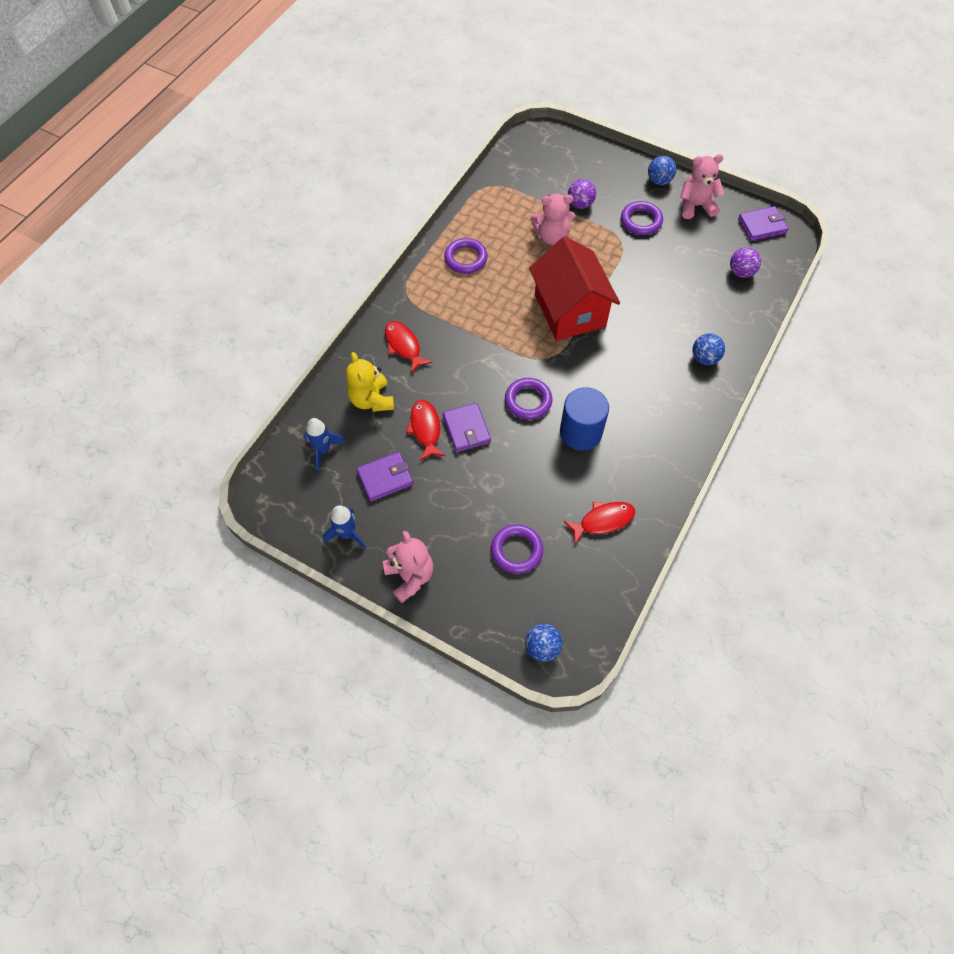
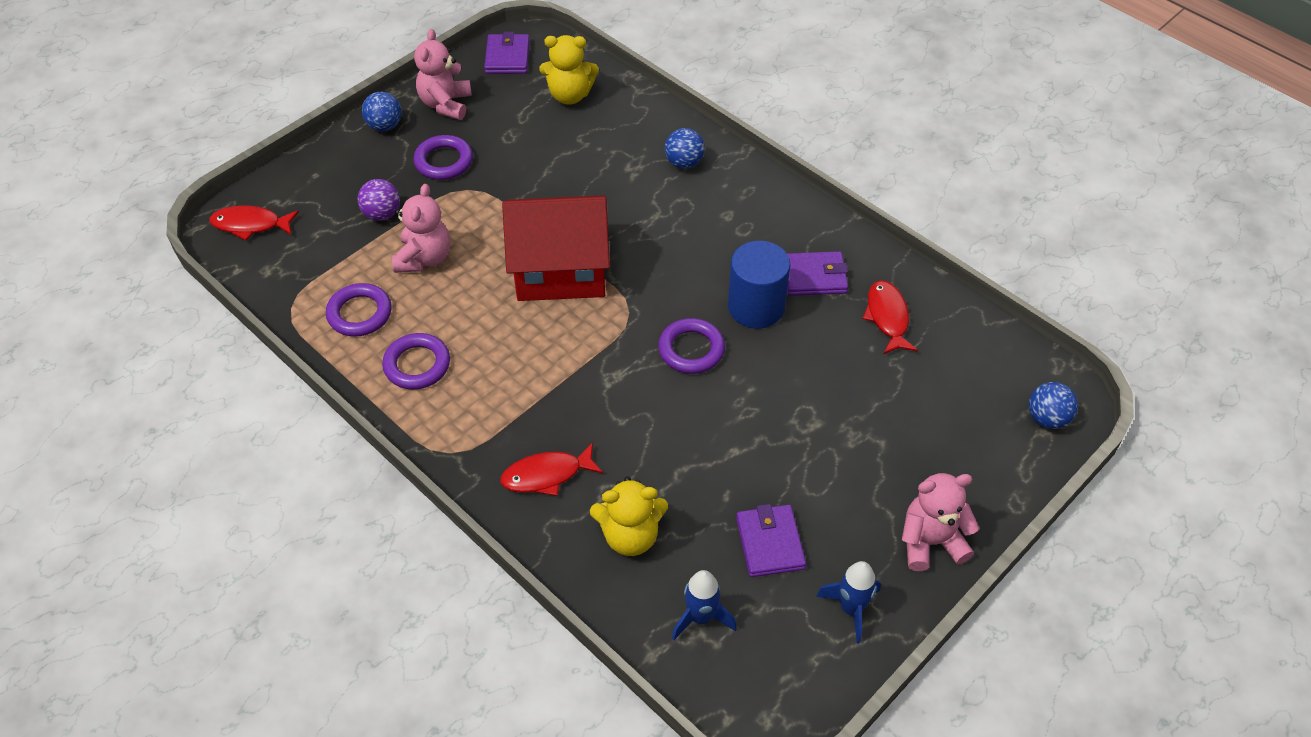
camera: 75 degrees left, 10 degrees down
(425, 429) = (701, 477): red fish -> red fish (251, 225)
(466, 429) = (716, 428): purple wallet -> purple wallet (814, 277)
(516, 550) = (912, 414): purple ring -> purple ring (360, 313)
(741, 272) = (570, 95): purple ball -> yellow teddy bear

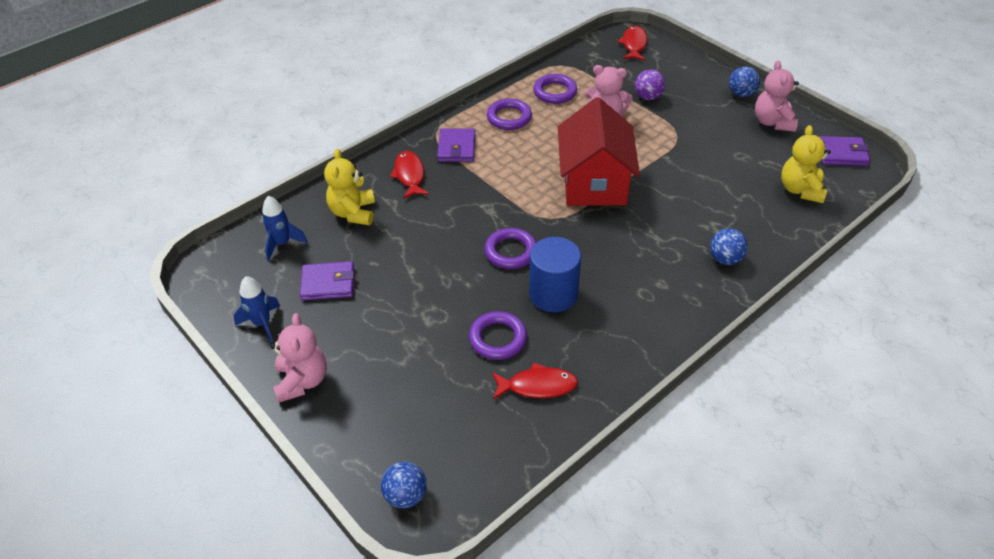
camera: 95 degrees right, 5 degrees down
(444, 161) = (706, 123): purple ring -> purple ring (498, 338)
(446, 104) = (772, 122): pink teddy bear -> pink teddy bear turned 105 degrees counterclockwise
(814, 277) = (587, 337): purple wallet -> purple wallet (456, 148)

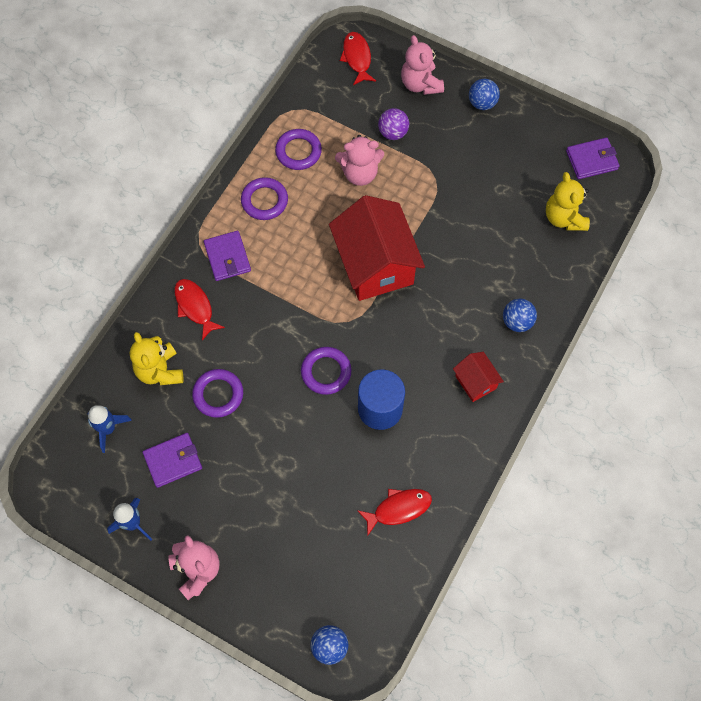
camera: 20 degrees left, 20 degrees up
(498, 338) = (348, 472): purple ring -> purple ring (218, 394)
(663, 297) = (475, 382): none -> red house
(772, 122) = (520, 135): pink teddy bear -> pink teddy bear (420, 84)

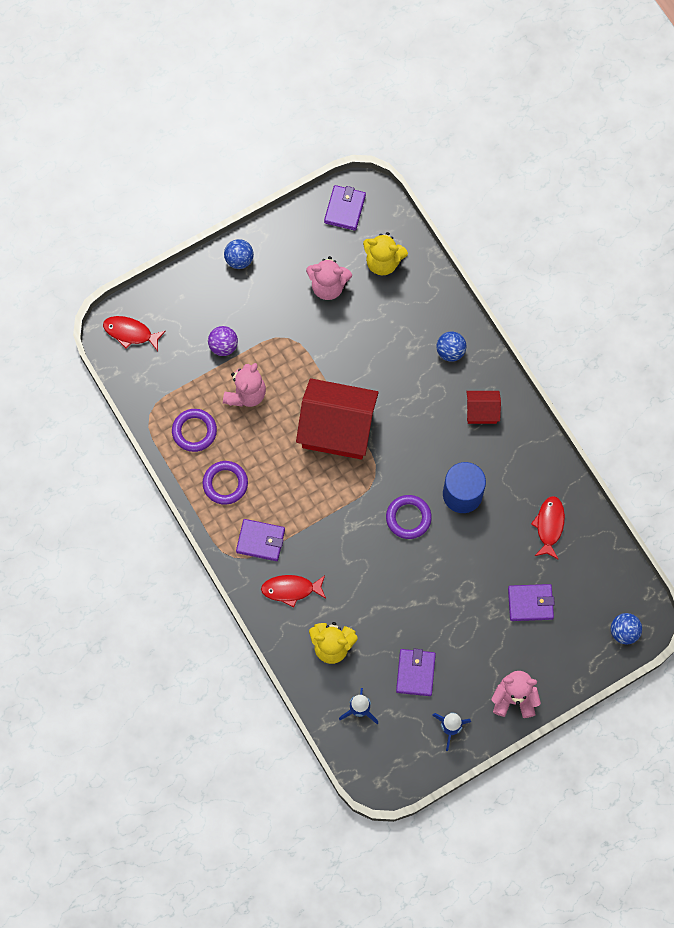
camera: 60 degrees left, 5 degrees up
(218, 394) = (379, 610): purple ring -> none
(306, 533) = (530, 603): none -> purple wallet
(420, 84) = (189, 297): pink teddy bear -> pink teddy bear (328, 286)

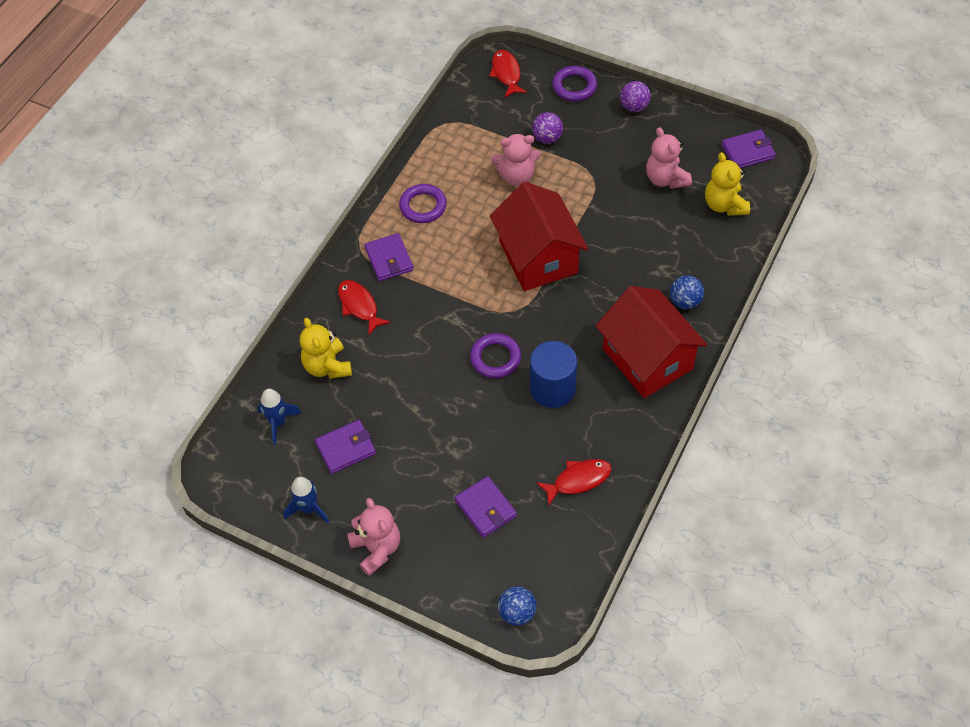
camera: 60 degrees right, 15 degrees down
(194, 431) = (454, 160): purple ring -> purple ring (574, 86)
(239, 259) = (634, 107): blue ball -> purple ball
(481, 411) = (647, 359): red house -> red house, size x2.11

